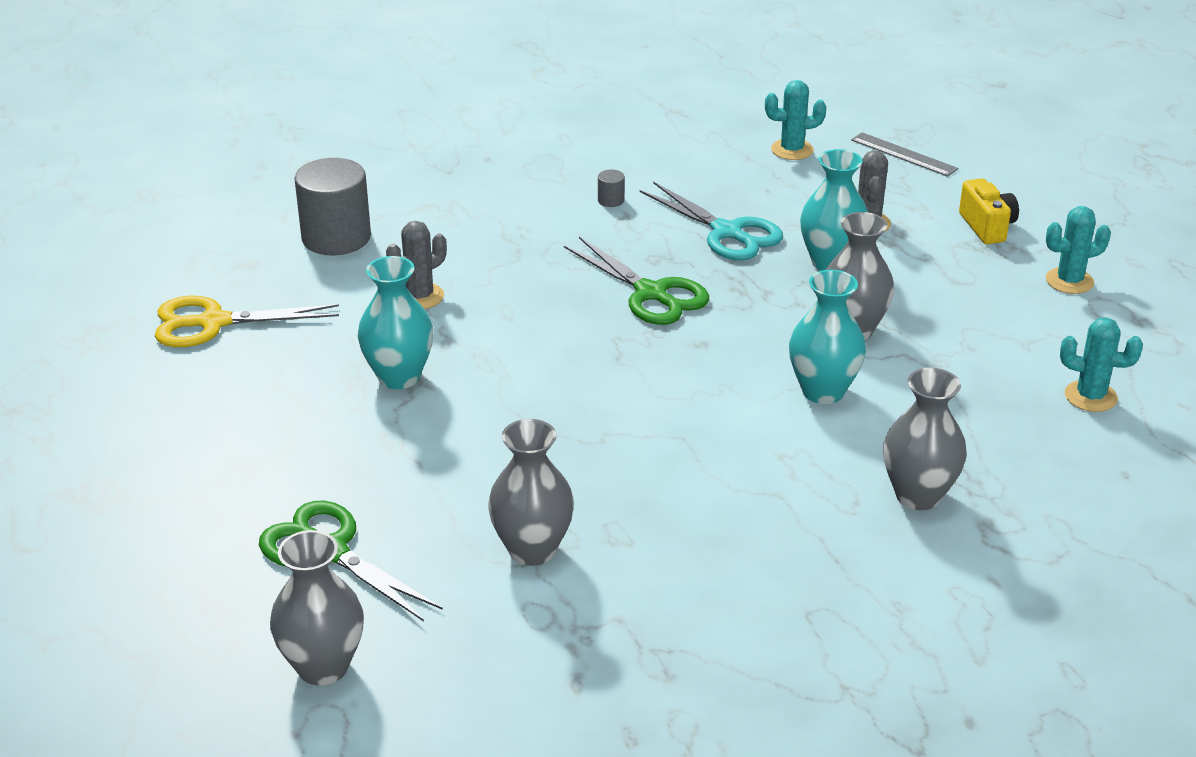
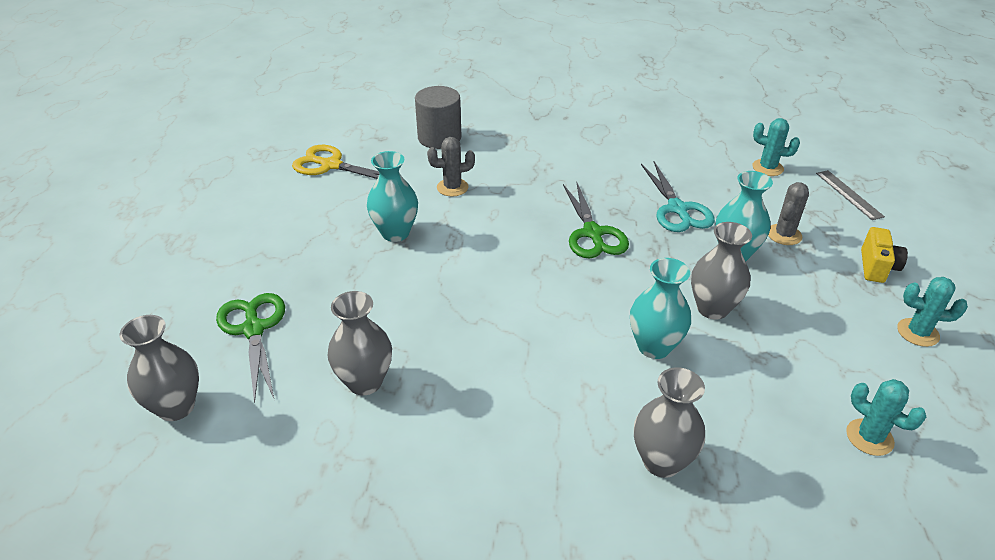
camera: 30 degrees right, 5 degrees up
(611, 200) = (618, 164): grey cylinder -> none

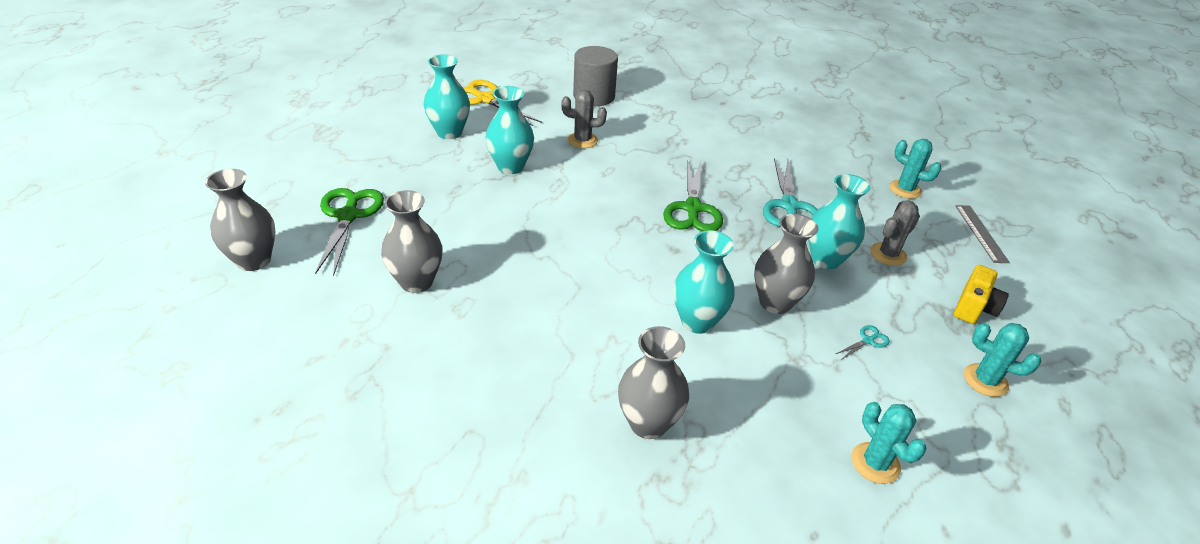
camera: 15 degrees right, 0 degrees up
(312, 210) = (449, 132): none -> turquoise vase
(807, 323) = (868, 340): none -> turquoise scissors

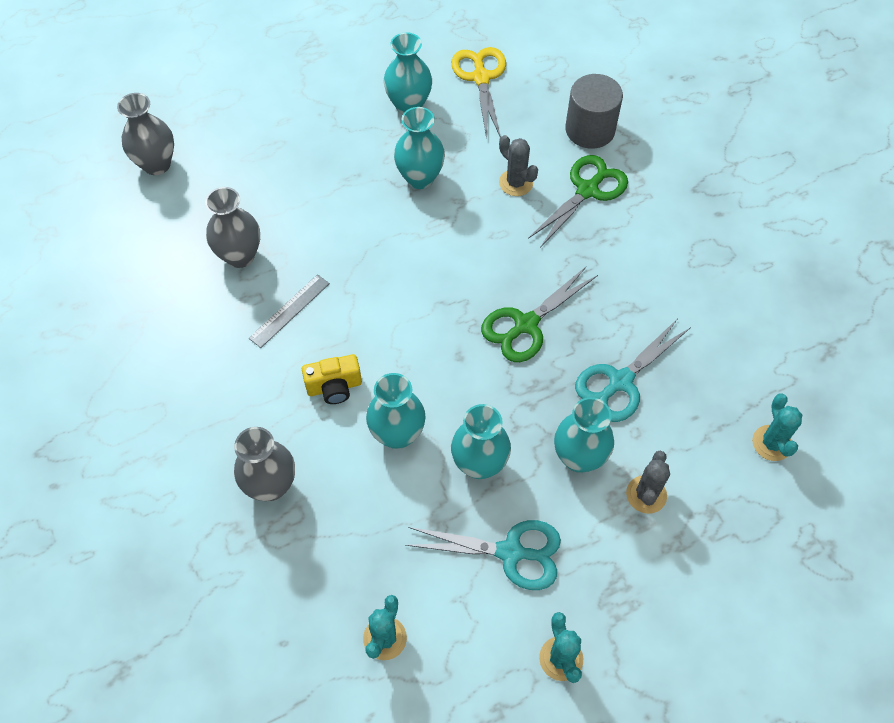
camera: 45 degrees right, 20 degrees up
(348, 216) = (250, 158): green scissors -> green scissors (587, 190)
(775, 302) = (479, 464): grey vase -> turquoise vase
(868, 340) = (511, 552): turquoise scissors -> turquoise scissors, size x2.36
(888, 254) = (646, 494): grey cactus -> grey cactus turned 75 degrees counterclockwise
(974, 308) = (650, 599): yellow camera -> yellow camera (334, 387)
(980, 233) = (779, 542): grey ruler -> grey ruler (289, 310)

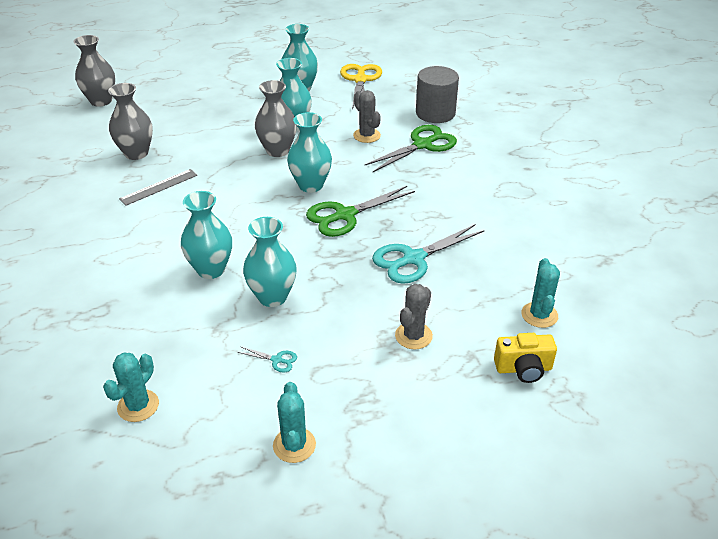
camera: 10 degrees right, 20 degrees down
(271, 485) = (91, 289): grey vase -> grey vase (277, 150)
(334, 387) = (172, 234): yellow camera -> yellow camera (523, 369)
(511, 552) = (277, 360): turquoise scissors -> turquoise scissors, size x0.42
(579, 457) = (361, 303): turquoise vase -> turquoise vase (311, 185)

